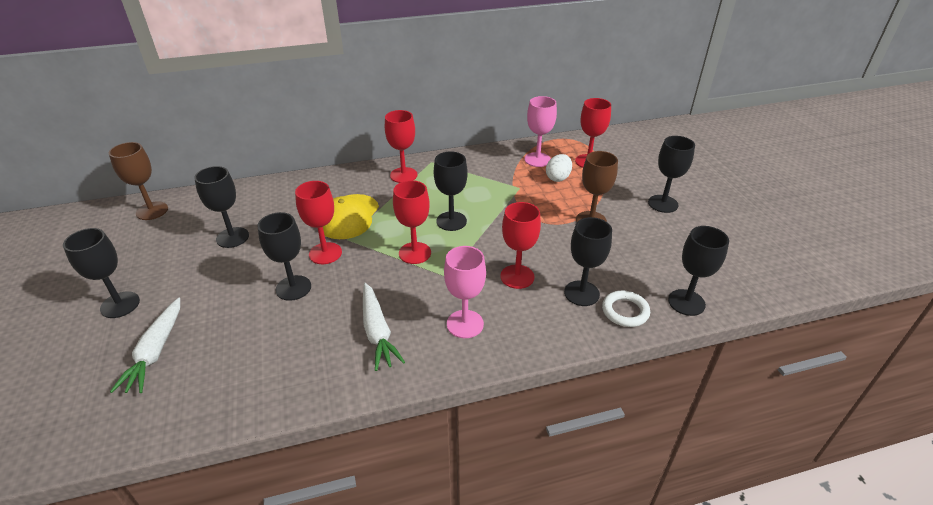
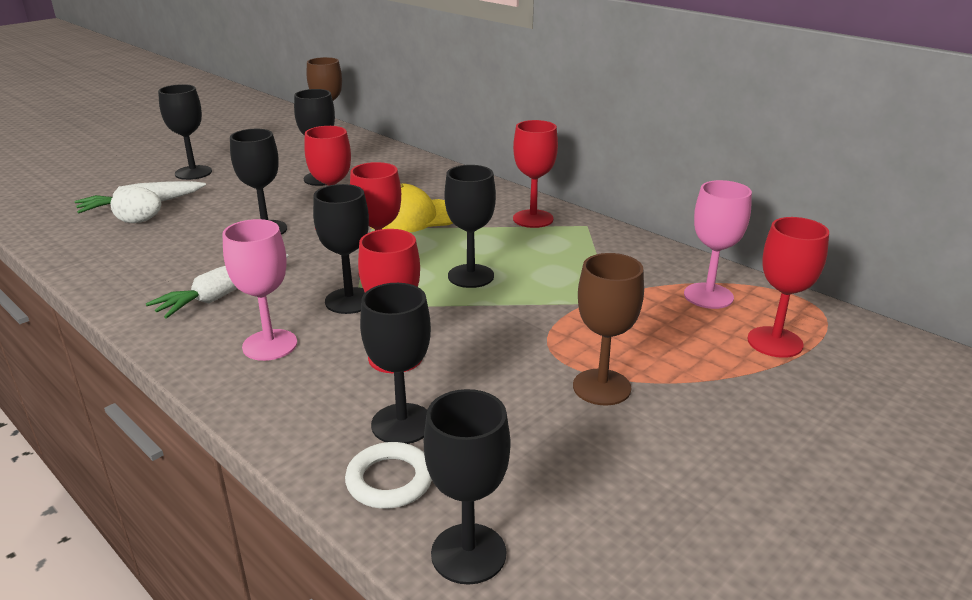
camera: 60 degrees right, 10 degrees down
(558, 178) = (683, 326): white egg -> white egg (139, 221)
(663, 204) = (755, 457): black goblet -> black goblet (349, 301)

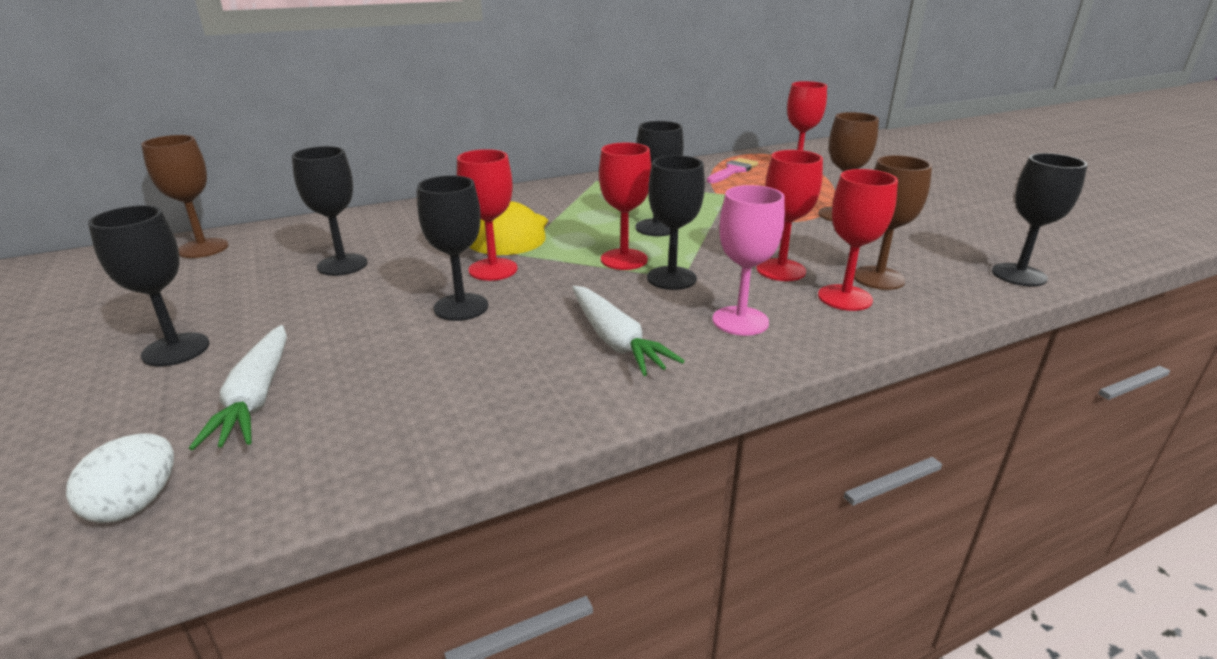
camera: 70 degrees left, 0 degrees up
(139, 221) = (322, 399): white egg -> white egg (136, 504)
(389, 480) = (948, 289): white ring -> none
(402, 424) = (878, 278): black goblet -> brown goblet
(533, 219) = (566, 193): red goblet -> red goblet (844, 298)
(708, 296) = (733, 171): pink goblet -> pink brush

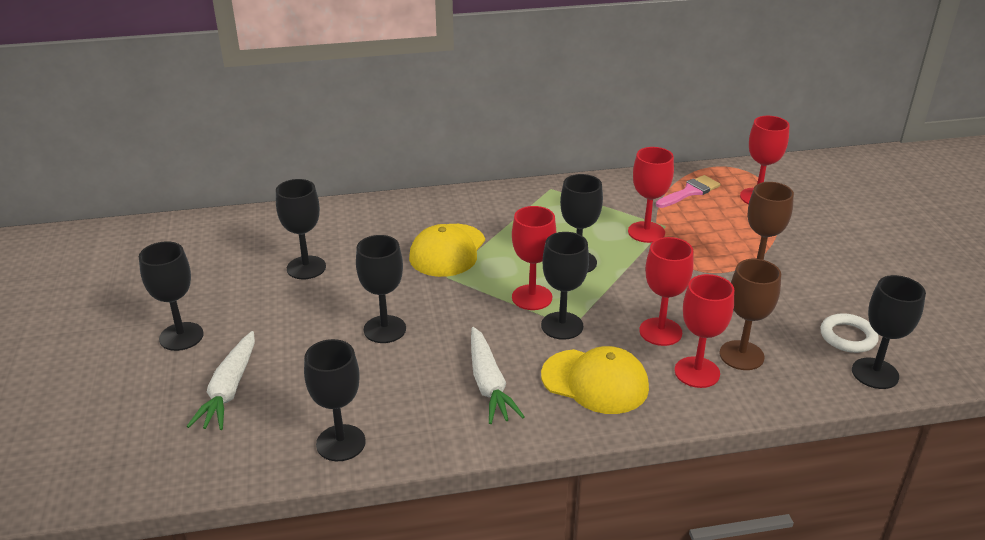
camera: 15 degrees right, 5 degrees up
(136, 504) = (155, 457): white egg -> none
(203, 248) = (205, 231): brown goblet -> none
(441, 434) = (341, 443): none -> black goblet
(493, 269) = (421, 292): red goblet -> red goblet (646, 232)
(740, 321) = (595, 381): pink goblet -> yellow cap
(966, 251) = (848, 337): none -> white ring

